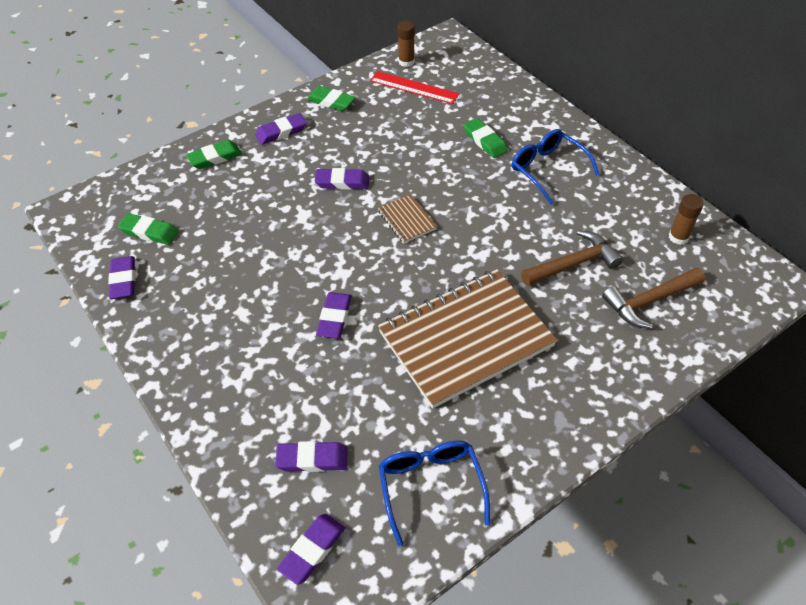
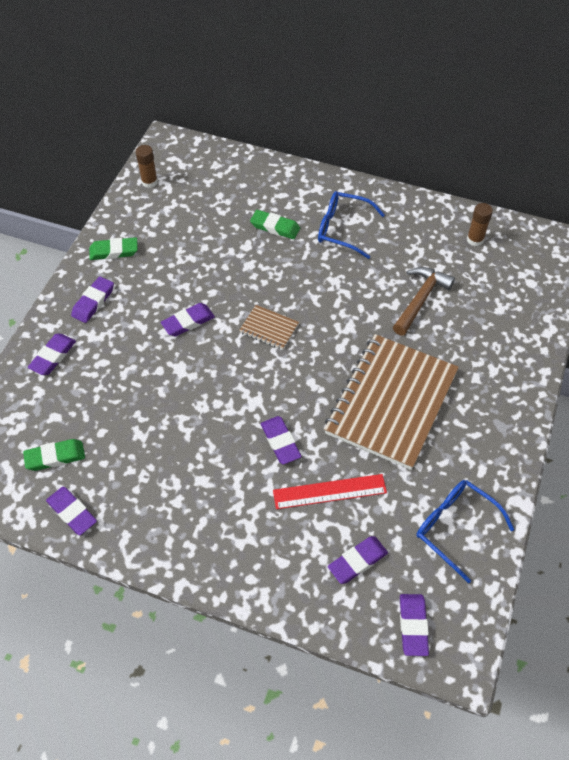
camera: 35 degrees left, 5 degrees up
(215, 157) = (53, 356): green eraser -> purple eraser
(414, 87) = (176, 204): red ruler -> red ruler (329, 491)
(649, 301) = (492, 301): brown hammer -> none

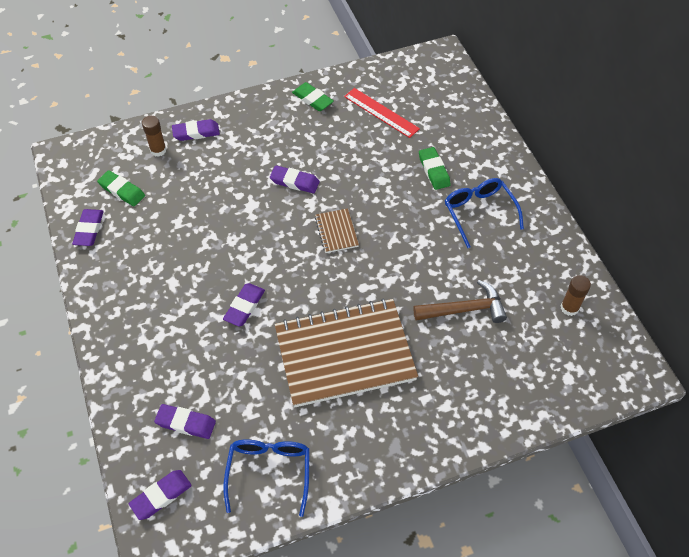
camera: 50 degrees right, 0 degrees up
(93, 302) = (259, 120): purple eraser -> none
(149, 182) = (394, 73): brown glue stick -> brown glue stick (158, 150)
(329, 491) = (229, 366): red ruler -> red ruler (381, 112)

